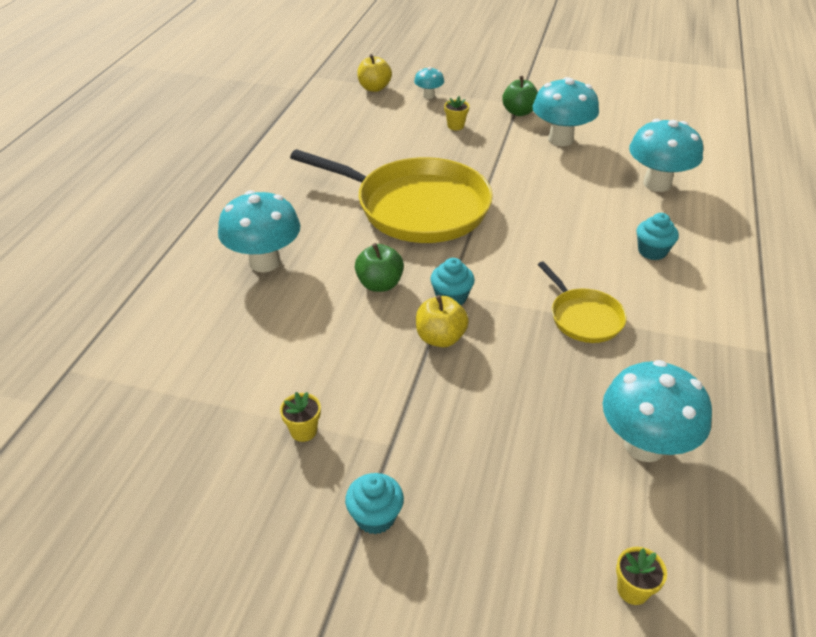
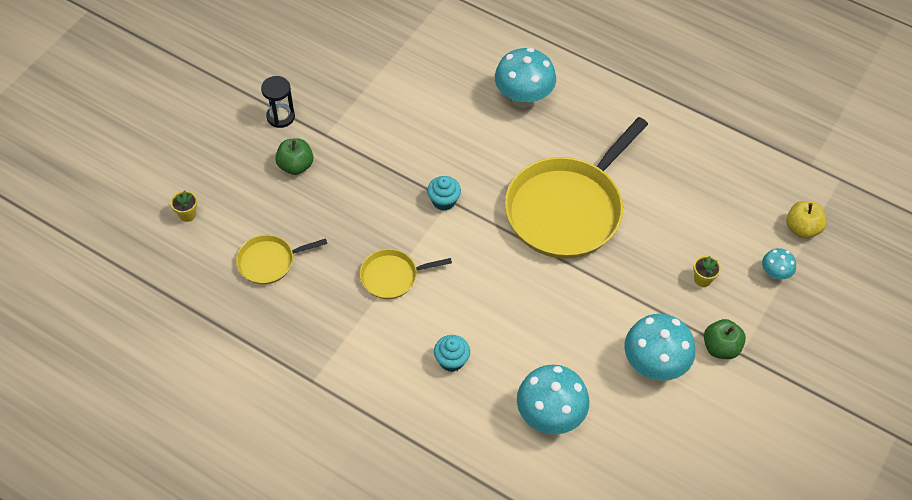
camera: 105 degrees right, 15 degrees up
(303, 431) = (353, 96): yellow flower pot -> none
(375, 517) = (280, 117): turquoise cupcake -> black hourglass
(379, 284) = (474, 161): green apple -> green apple (296, 166)
(440, 338) = (404, 183): yellow apple -> none
(644, 445) = (269, 262): turquoise mushroom -> yellow pan

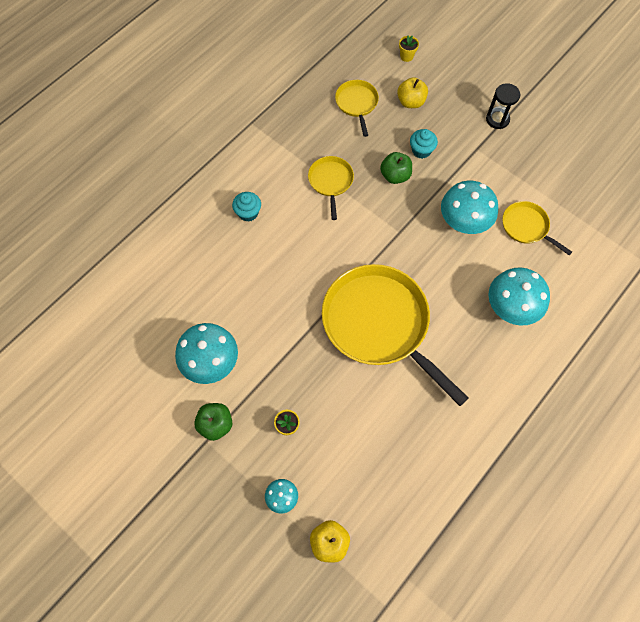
camera: 100 degrees right, 10 degrees up
(262, 204) = (411, 102): none -> yellow apple
(296, 166) = (446, 126): green apple -> green apple (395, 176)
(423, 87) = (526, 227): none -> yellow pan
(444, 201) = (399, 227): turquoise cupcake -> turquoise cupcake (421, 150)
(550, 416) = (185, 274): turquoise mushroom -> turquoise mushroom (463, 223)

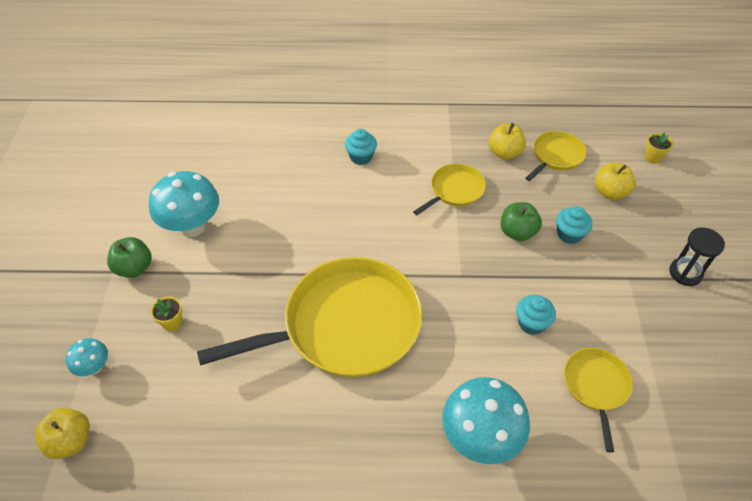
camera: 50 degrees right, 15 degrees down
(326, 128) = (504, 153): none -> yellow apple
(379, 324) = (345, 325): yellow pan -> yellow pan turned 60 degrees clockwise
(463, 223) = (531, 323): turquoise mushroom -> turquoise cupcake

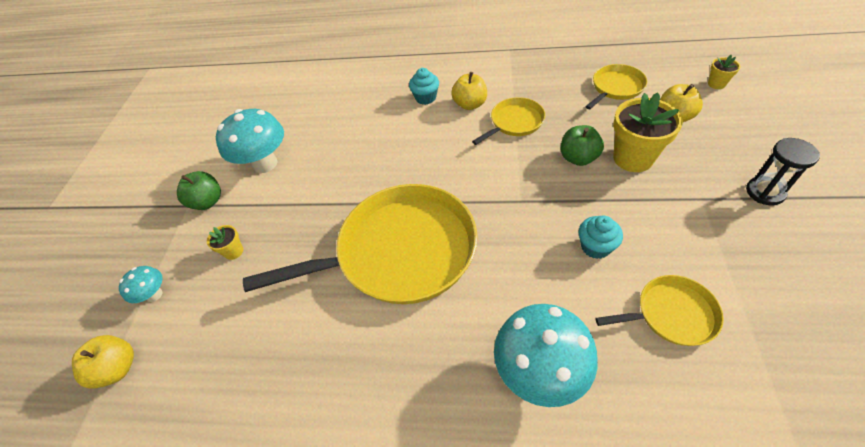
camera: 10 degrees right, 0 degrees up
(504, 153) = (564, 87): yellow apple -> yellow apple (470, 104)
(569, 234) = (633, 158): turquoise cupcake -> yellow flower pot
(595, 386) = (671, 314): yellow pan -> yellow pan turned 75 degrees clockwise

